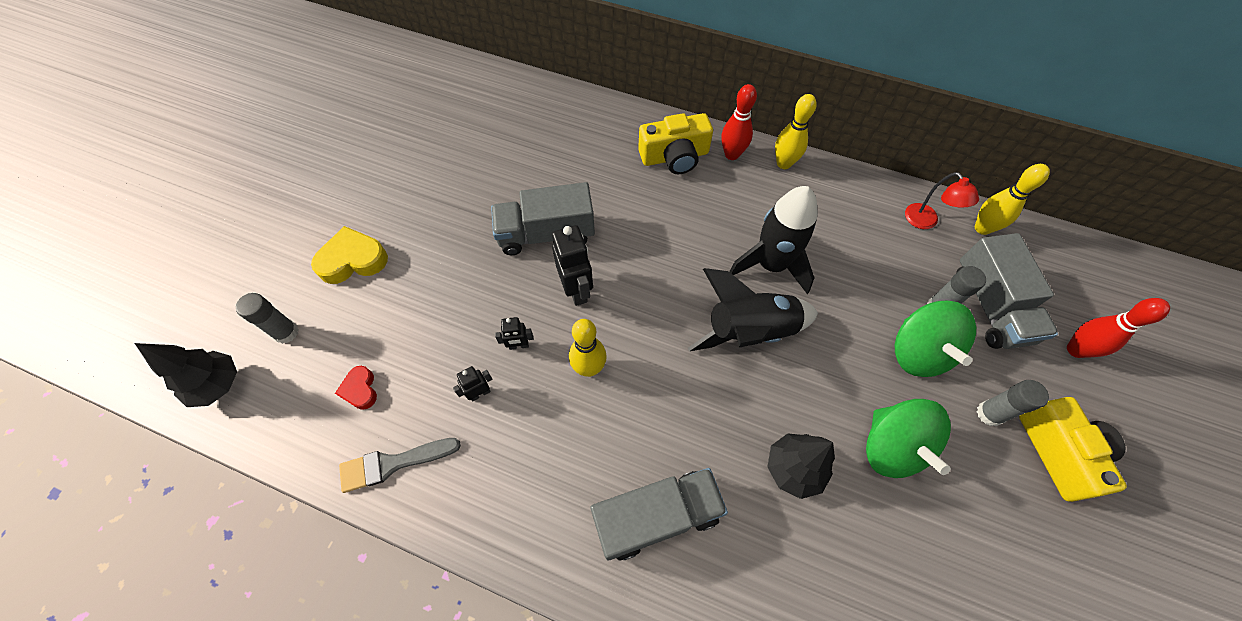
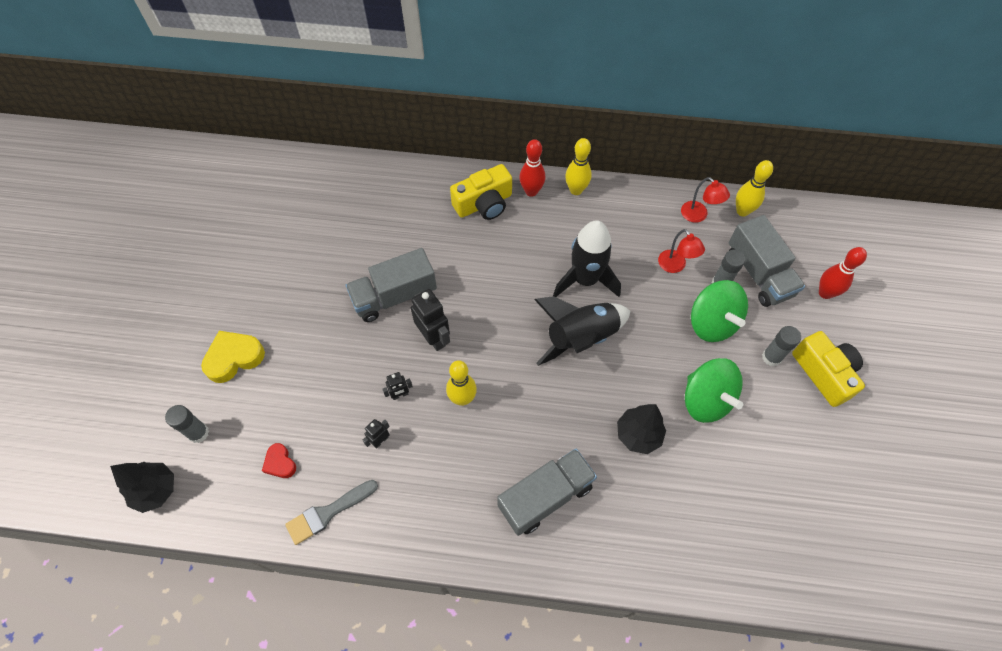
camera: 15 degrees left, 0 degrees up
(884, 273) = (675, 266): none -> red lamp

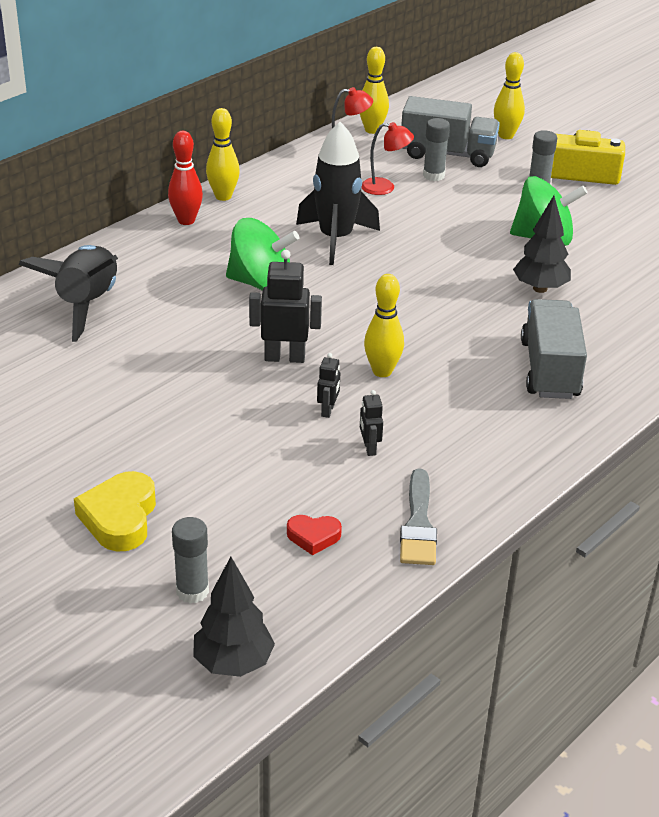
camera: 55 degrees left, 25 degrees down
(394, 296) = (196, 361): grey truck -> none
(484, 203) = (159, 254): yellow camera -> none
(581, 337) = (398, 271): black rocket -> black rocket (87, 304)
(712, 323) = (469, 198): green spinning top -> green spinning top (261, 283)
(825, 293) = (506, 135): red bowling pin -> yellow bowling pin

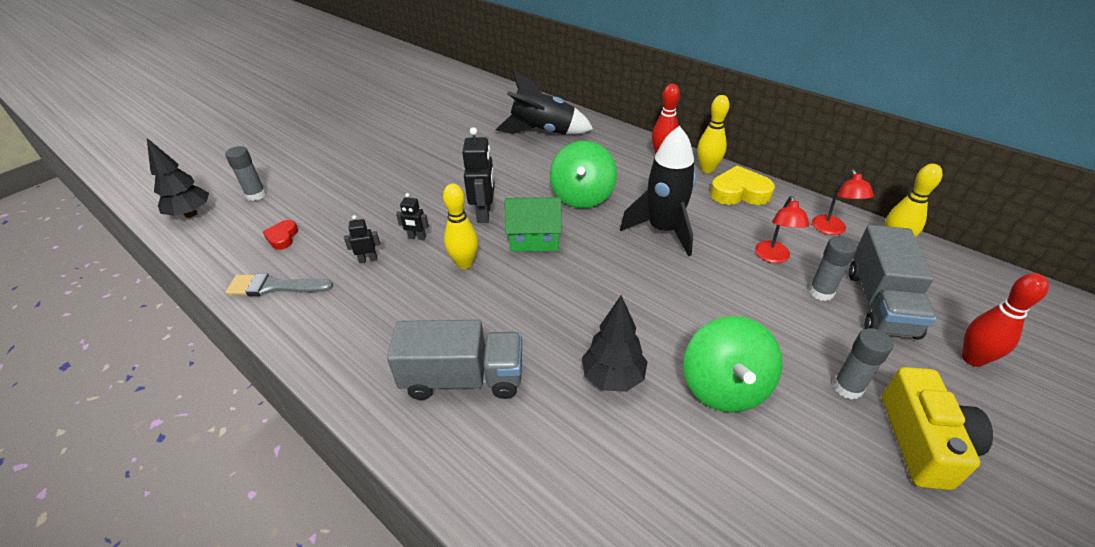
camera: 90 degrees right, 5 degrees up
(120, 517) = (329, 165): yellow heart -> yellow heart (739, 192)
(340, 321) = (535, 238): none -> green house
(506, 135) = (972, 359): yellow bowling pin -> red bowling pin

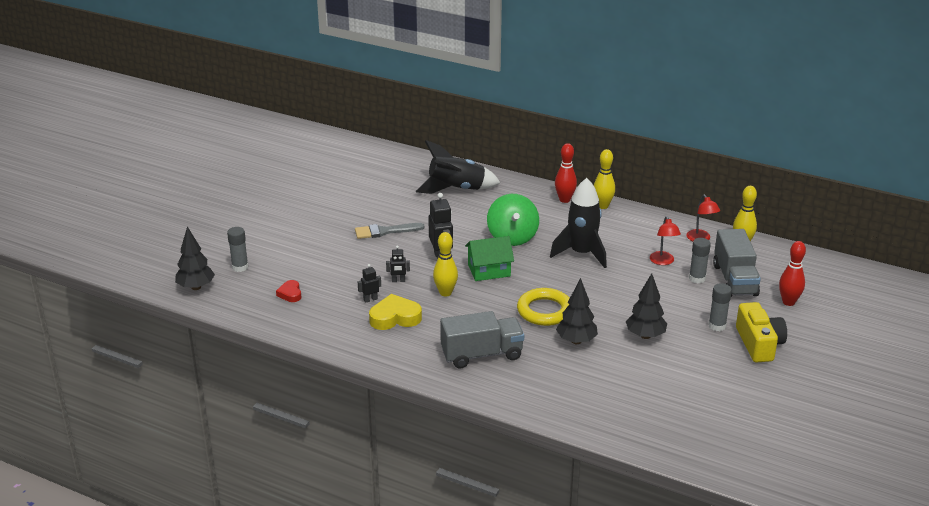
camera: 15 degrees left, 10 degrees down
(275, 286) = (312, 325): grey brush -> grey brush (385, 231)
(584, 314) = (544, 311): none -> yellow ring
(724, 387) = (645, 336): green spinning top -> black tree
(739, 192) = (631, 221): yellow heart -> yellow heart (395, 317)

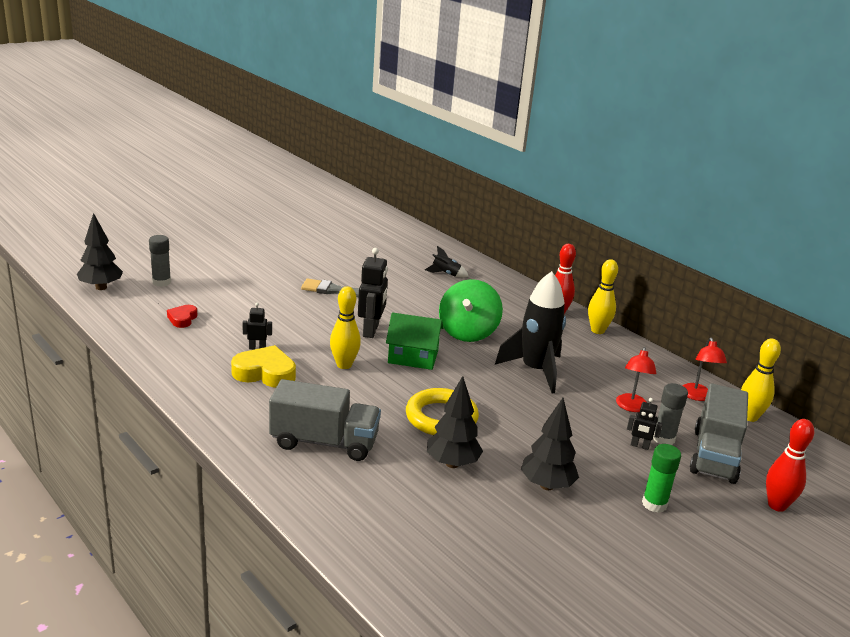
camera: 20 degrees right, 5 degrees down
(398, 281) = (304, 339): black robot -> black robot (639, 446)
(456, 189) = (445, 274): black rocket -> black rocket, size x0.46
(717, 326) = (654, 504): grey glue stick -> green glue stick
(759, 344) = (701, 547): yellow camera -> none

